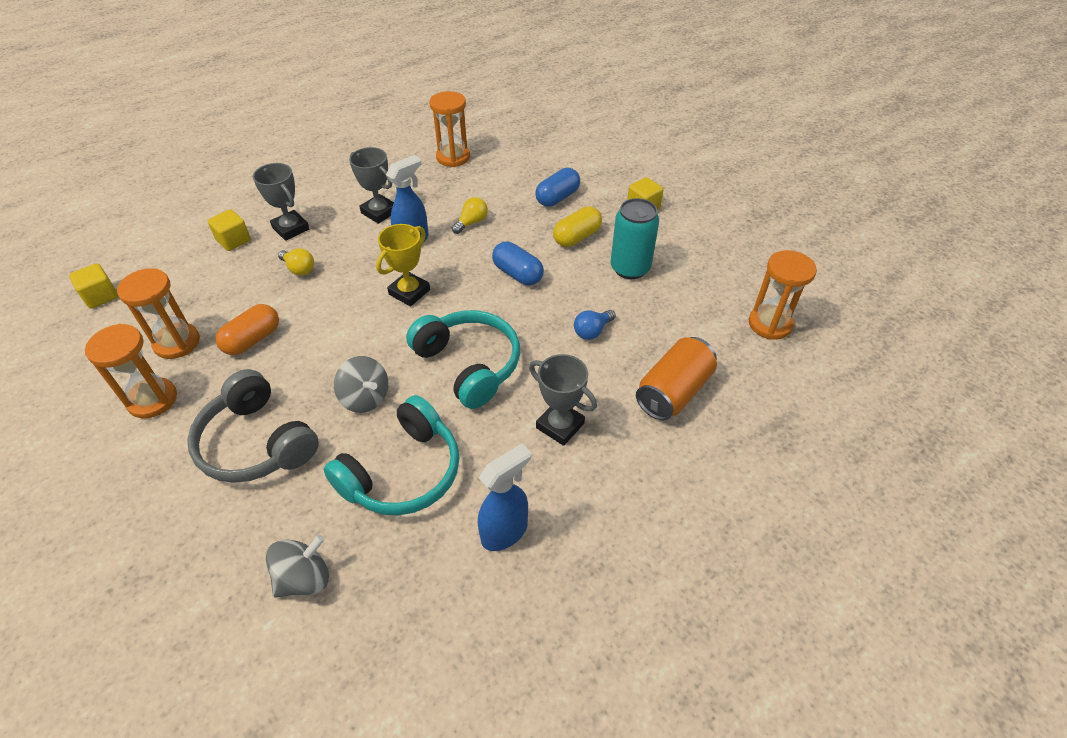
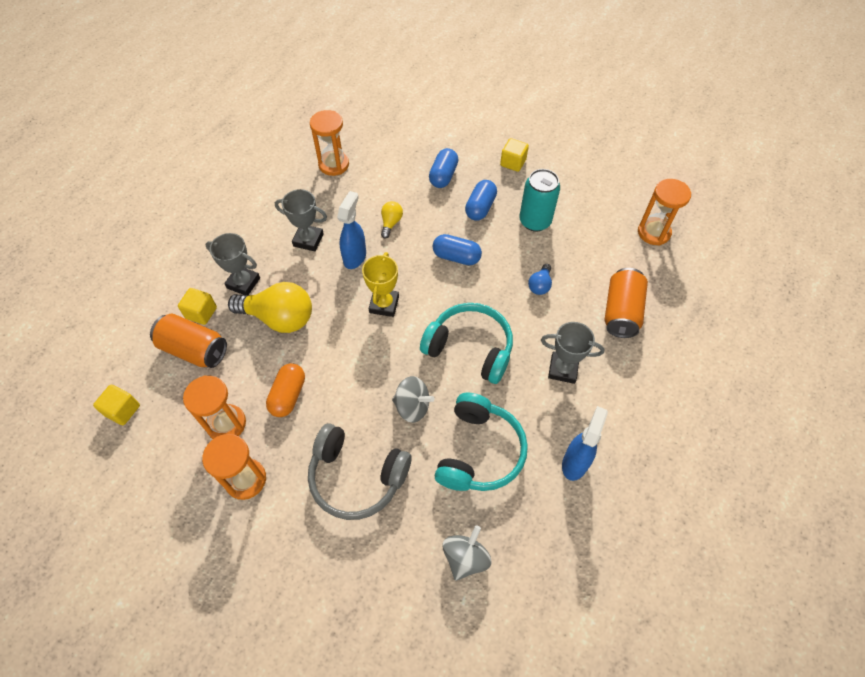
camera: 25 degrees left, 10 degrees up
(202, 269) = (194, 350): none -> orange can
(299, 269) = (279, 318): yellow light bulb -> yellow light bulb, size x2.10
(577, 237) = (480, 207): yellow capsule -> blue capsule

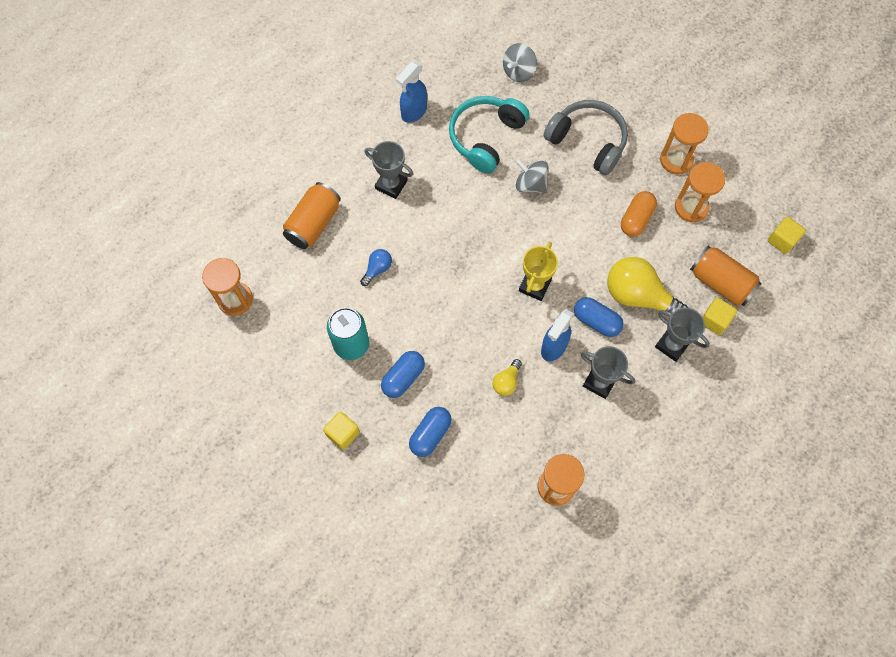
camera: 165 degrees left, 10 degrees up
(456, 257) = (449, 321): blue capsule -> blue capsule (596, 321)
(470, 348) = (466, 223): turquoise headphones -> none

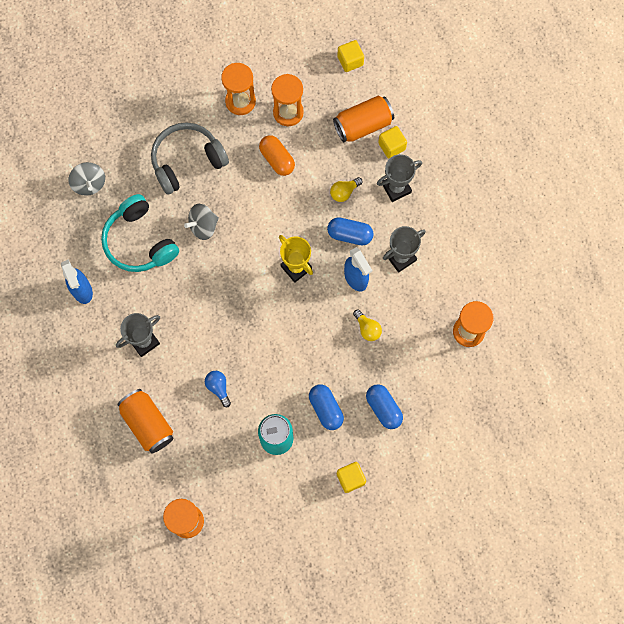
camera: 65 degrees left, 5 degrees up
(596, 321) = (350, 235): blue capsule -> blue capsule turned 45 degrees clockwise
(638, 296) = (344, 192): yellow light bulb -> yellow light bulb, size x0.48

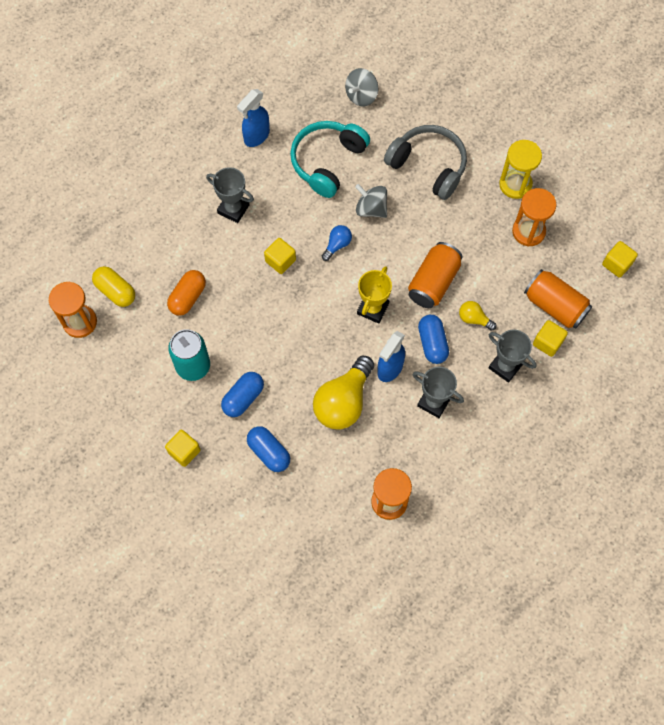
camera: 65 degrees right, 5 degrees down
(148, 424) = (157, 247): orange can -> orange can (433, 282)
(172, 477) = (115, 291): none -> yellow capsule
(214, 323) = (280, 261): none -> yellow cube
(218, 388) = (219, 292): blue light bulb -> blue light bulb (337, 245)
(240, 101) = (515, 184): orange hourglass -> yellow hourglass
(277, 159) = (474, 243): orange capsule -> orange capsule (188, 297)
(367, 329) = (343, 402): yellow light bulb -> yellow light bulb, size x2.10
(383, 408) = (269, 452): blue capsule -> blue capsule turned 75 degrees counterclockwise

